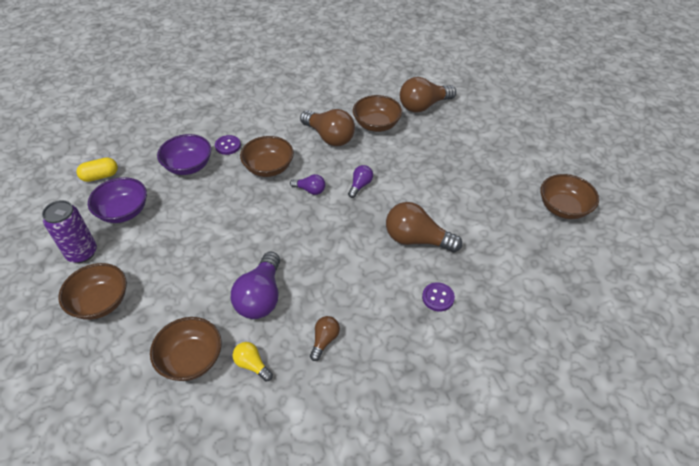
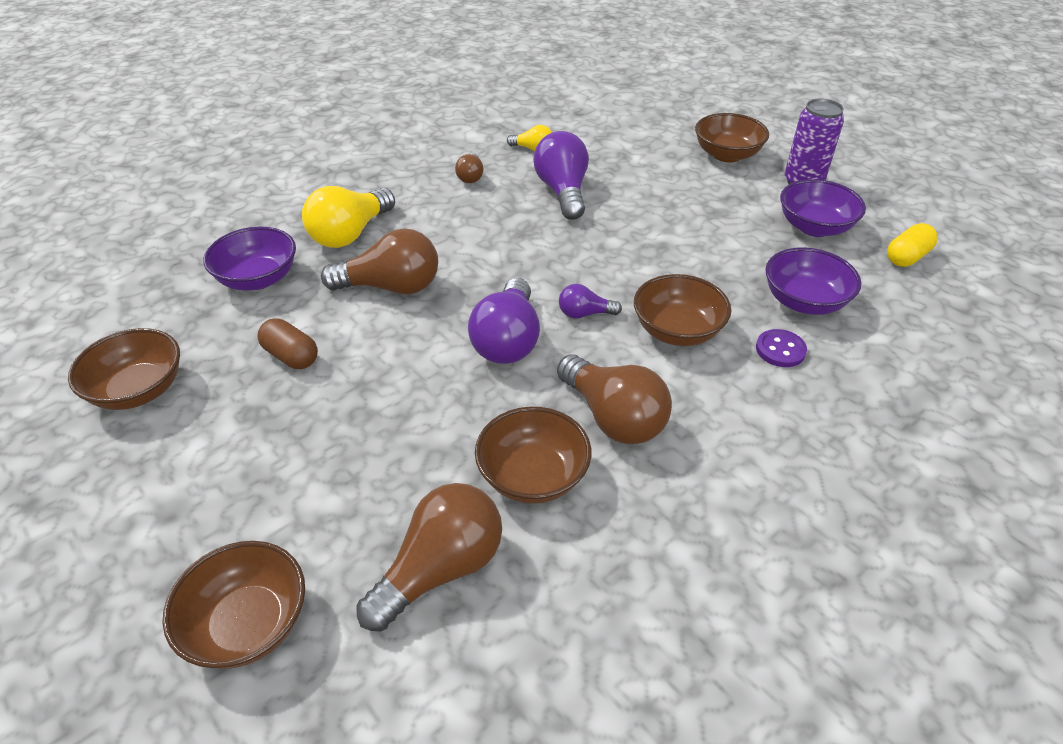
camera: 160 degrees right, 5 degrees down
(191, 359) = (594, 141): brown bowl -> brown bowl (248, 624)
(329, 137) = (613, 417): brown light bulb -> brown light bulb turned 150 degrees counterclockwise
(360, 185) = (507, 340): purple light bulb -> purple light bulb, size x1.93
(438, 297) = (350, 234): purple button -> yellow light bulb
(481, 207) = (291, 356): none -> brown capsule
(505, 271) = (258, 279): none -> purple bowl

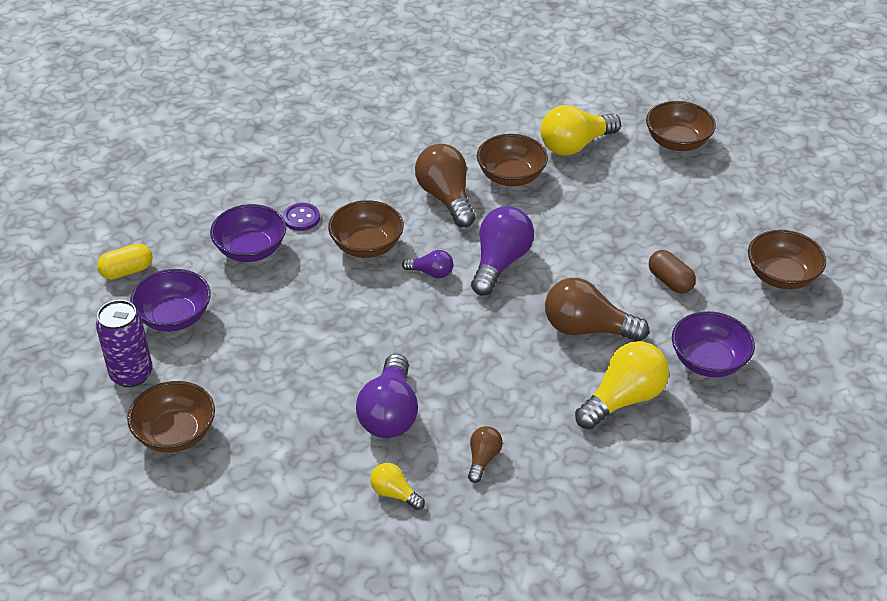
camera: 165 degrees left, 0 degrees up
(441, 569) = (575, 145): brown light bulb -> yellow light bulb

